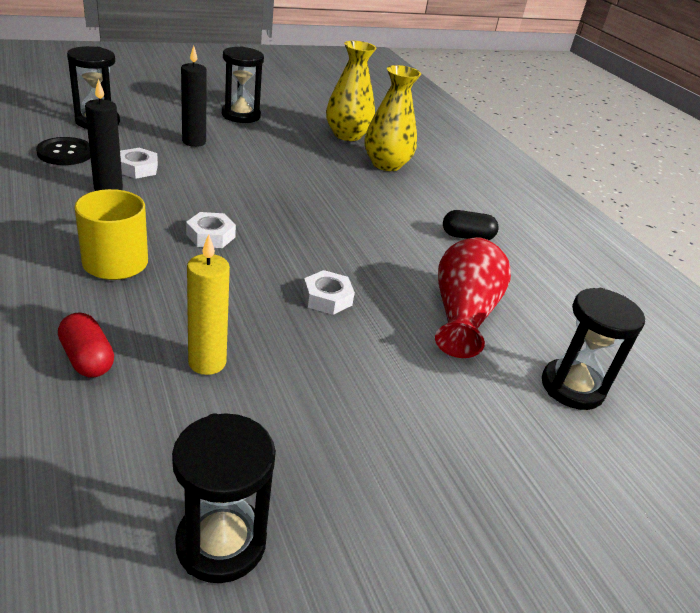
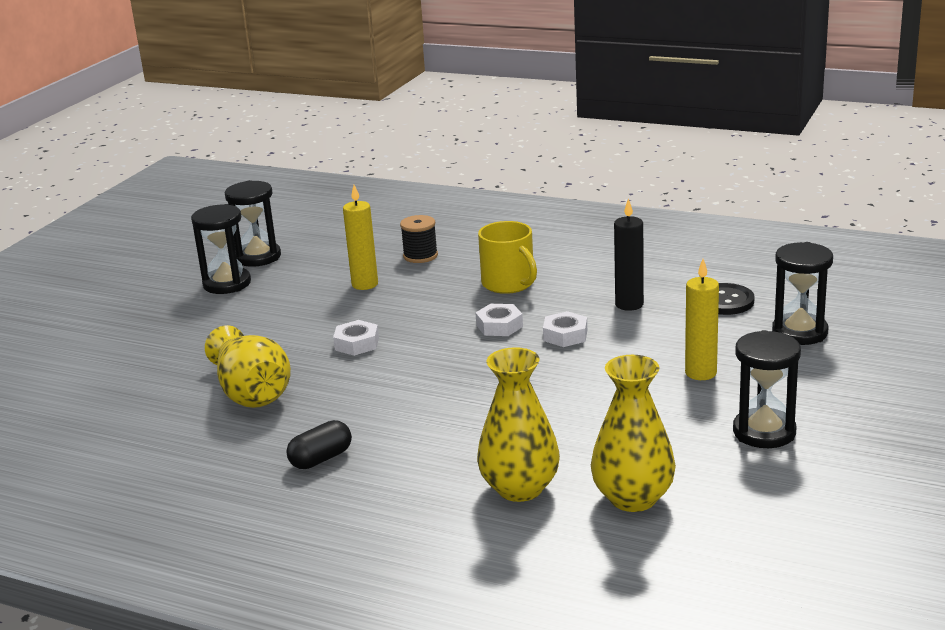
camera: 145 degrees right, 10 degrees down
(87, 359) = (420, 256): red capsule -> black spool
(137, 168) = (659, 326): white nut -> white nut (565, 335)
(194, 142) = (700, 373): black candle -> yellow candle
(462, 314) = (251, 392): red vase -> yellow vase
(572, 387) = (129, 395): black hourglass -> black hourglass (227, 284)

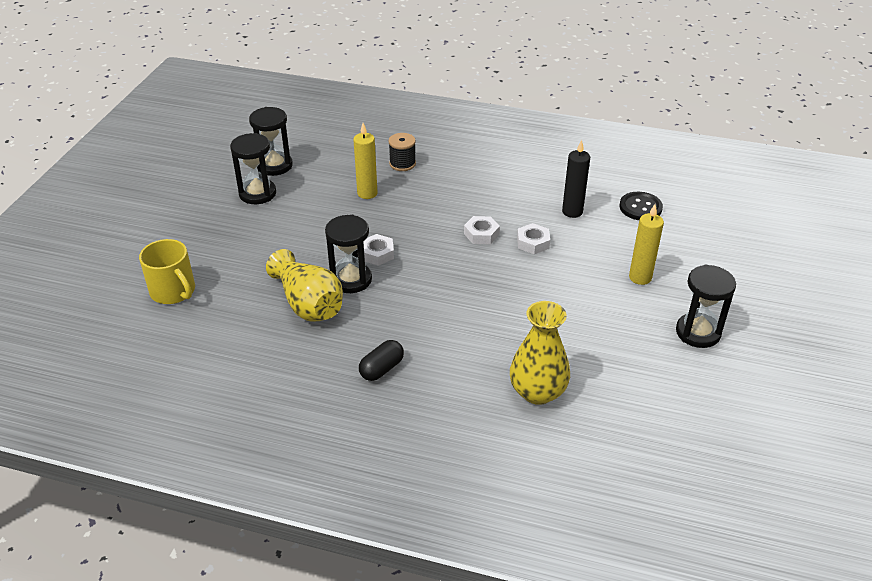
camera: 10 degrees left, 15 degrees up
(509, 283) = (477, 191): yellow mug -> yellow mug (173, 291)
(633, 498) = (621, 398): yellow vase -> none
(799, 332) = (700, 237): black hourglass -> black hourglass (351, 280)

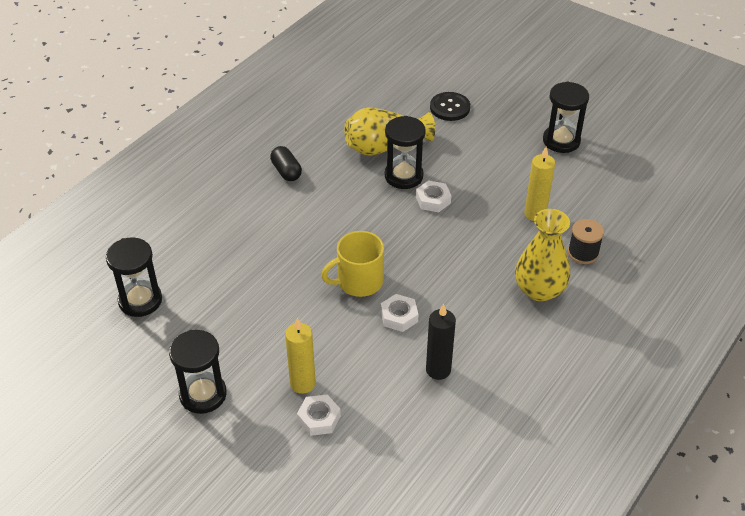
camera: 110 degrees right, 5 degrees up
(173, 291) = (437, 79): yellow mug -> yellow mug (359, 281)
(274, 165) = (608, 159): black hourglass -> black hourglass (140, 300)
(481, 234) = (431, 280): white nut -> white nut (319, 418)
(537, 392) = (206, 252): yellow vase -> yellow vase (539, 290)
(640, 207) = (420, 439): black button -> black button (450, 108)

